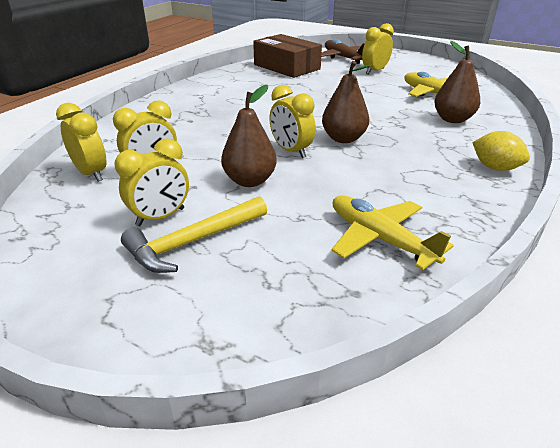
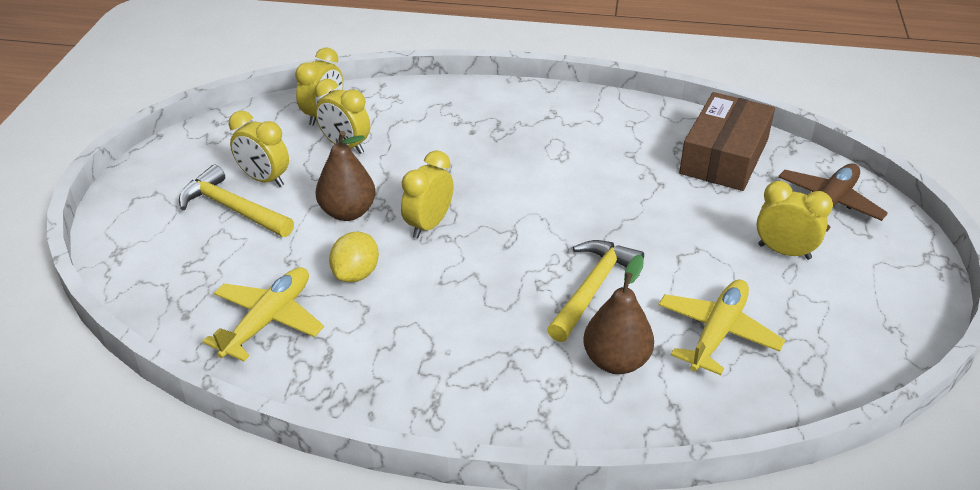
camera: 70 degrees right, 5 degrees up
(343, 139) = (485, 260): brown pear -> none
(387, 114) = (592, 289): none -> yellow hammer
(495, 168) = (465, 410): yellow lemon -> yellow lemon (356, 274)

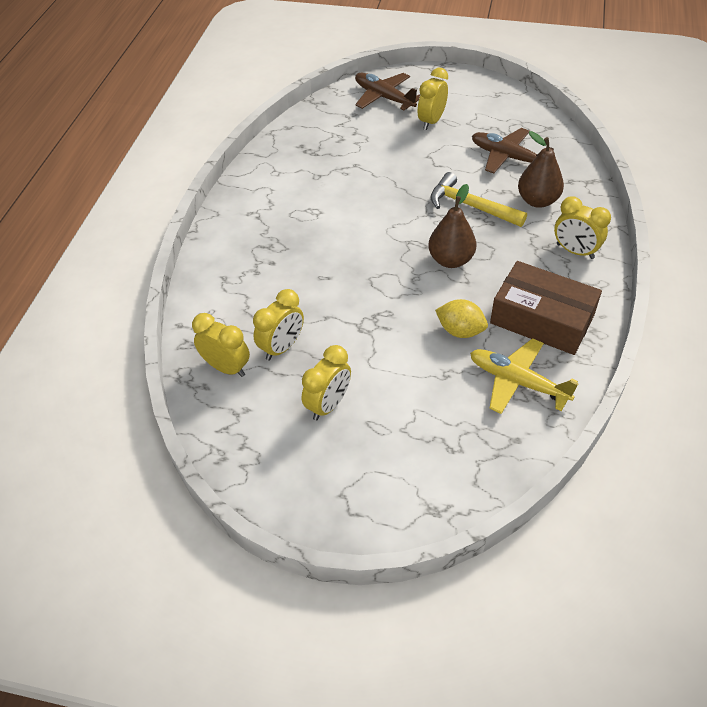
camera: 85 degrees left, 10 degrees up
(233, 209) = (372, 424): yellow hammer -> none
(348, 212) = (381, 340): brown pear -> brown pear (450, 260)
(429, 225) = (400, 289): yellow clock -> yellow clock (575, 251)
(717, 333) = (508, 157): yellow plane -> brown plane
(724, 156) = (326, 132): brown box -> brown box (542, 319)

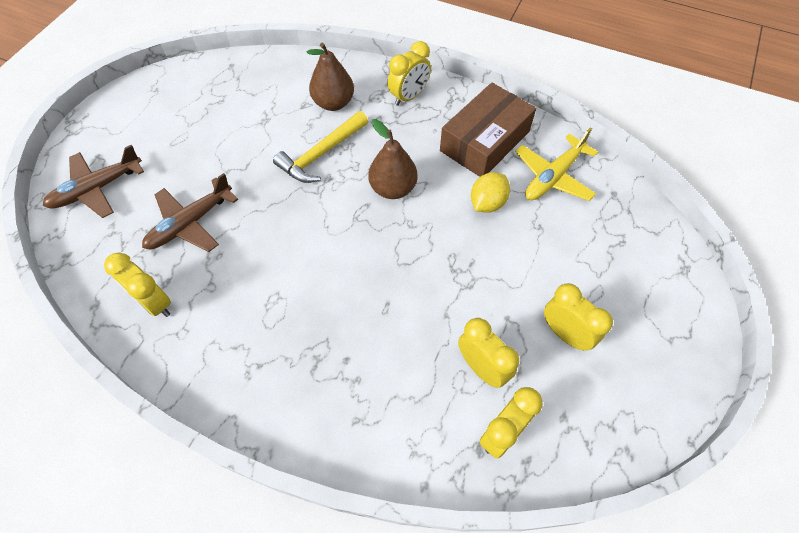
camera: 80 degrees left, 10 degrees up
(431, 121) = (169, 155): yellow clock -> yellow clock (155, 303)
(508, 157) = (261, 107): brown plane -> brown plane (190, 223)

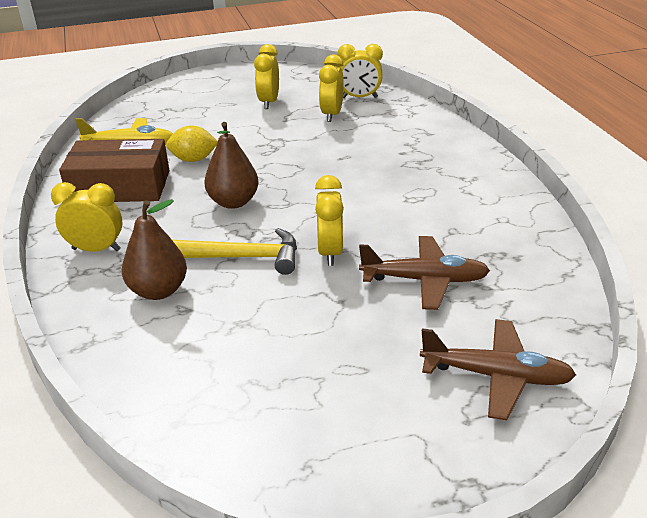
camera: 130 degrees left, 25 degrees down
(155, 303) = (510, 246): yellow clock -> yellow clock (330, 252)

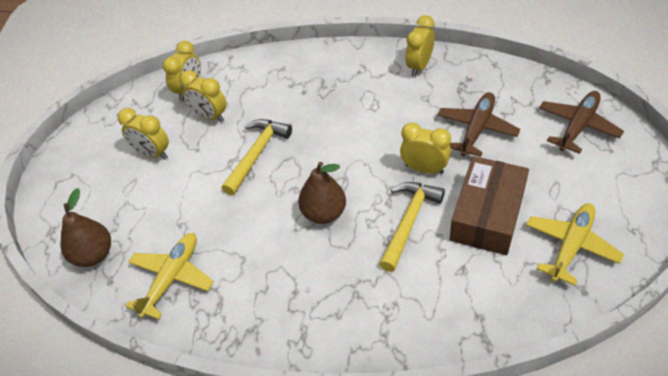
camera: 65 degrees left, 15 degrees up
(96, 249) = (353, 323): yellow clock -> yellow clock (419, 66)
(120, 186) = (250, 294): brown box -> brown box (487, 215)
(158, 291) = (432, 283): brown pear -> brown pear (93, 255)
(194, 159) = (231, 230): yellow lemon -> none
(251, 399) = (571, 246): none -> yellow plane
(295, 149) = (256, 154): none -> yellow hammer

